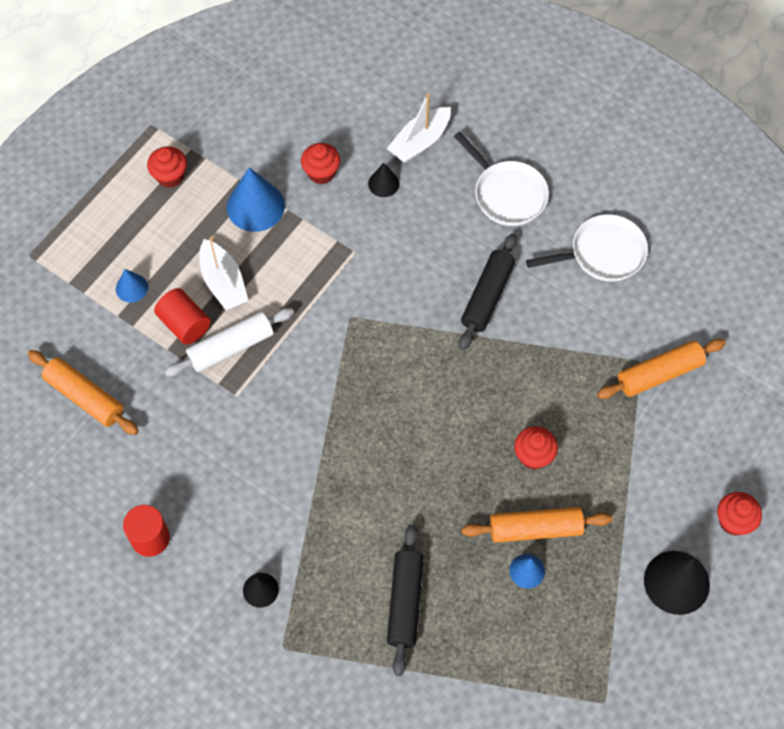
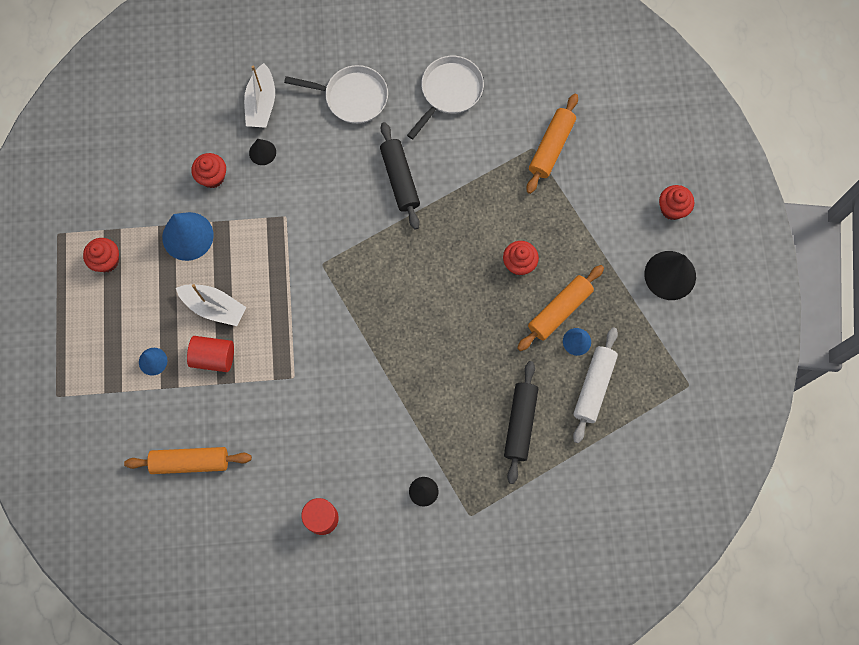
camera: 40 degrees left, 10 degrees up
(231, 347) = (260, 348): white rolling pin -> white rolling pin (593, 386)
(405, 602) = (520, 423): black rolling pin -> black rolling pin turned 45 degrees clockwise

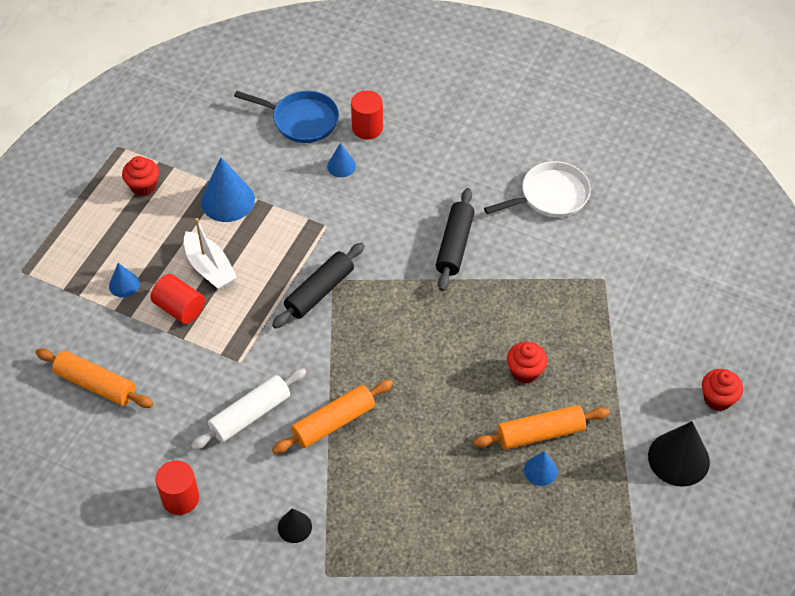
camera: 30 degrees right, 20 degrees down
(200, 125) = (301, 120): none -> blue pan
(212, 177) = (283, 165): red cupcake -> none
(261, 103) = (367, 128): white boat -> red cylinder
(262, 152) = (341, 166): black cone -> blue cone
(352, 97) = (454, 159): white pan -> none
(520, 423) = (433, 516): black rolling pin -> black rolling pin (319, 291)
(551, 147) = (623, 287): orange rolling pin -> orange rolling pin (334, 422)
(593, 386) = (532, 521): white rolling pin -> white rolling pin (250, 414)

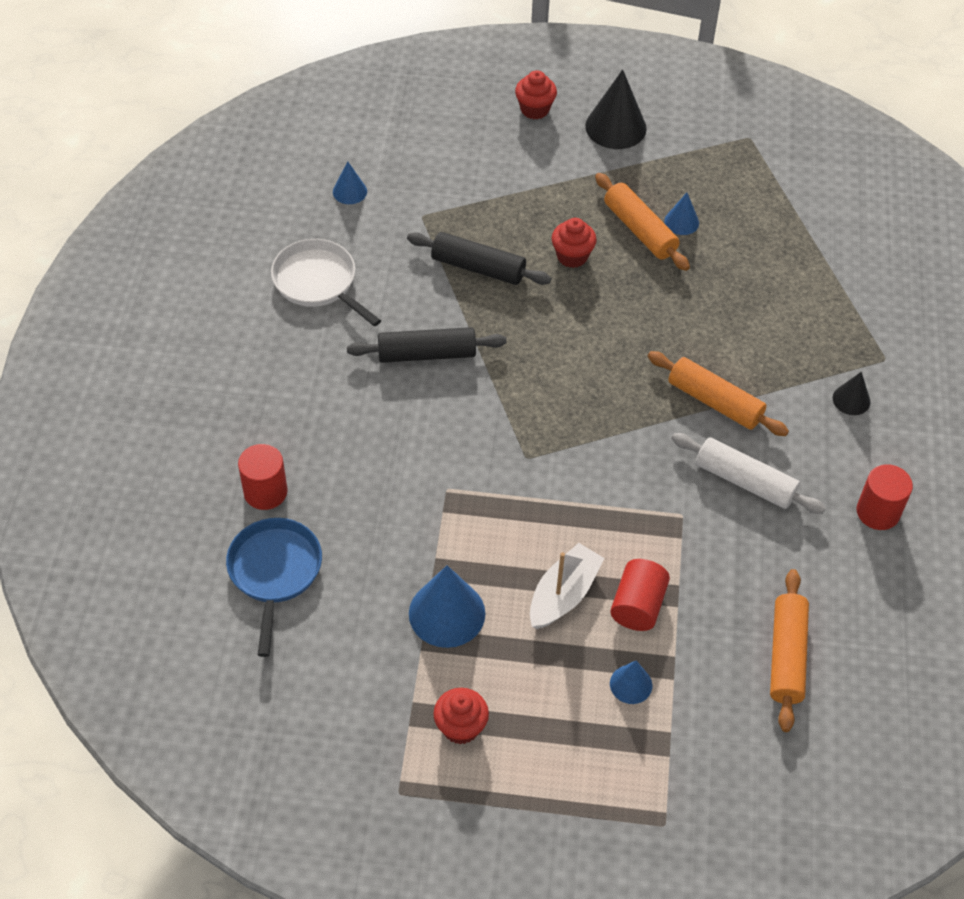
camera: 110 degrees left, 0 degrees up
(319, 291) = (549, 466): black rolling pin -> black rolling pin (478, 267)
(341, 166) = (342, 502): blue cone -> blue cone (349, 191)

